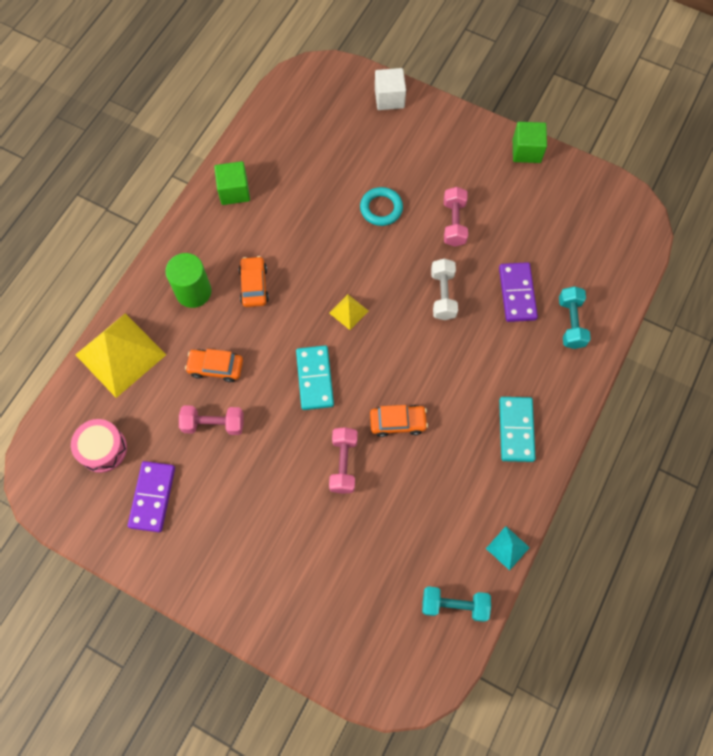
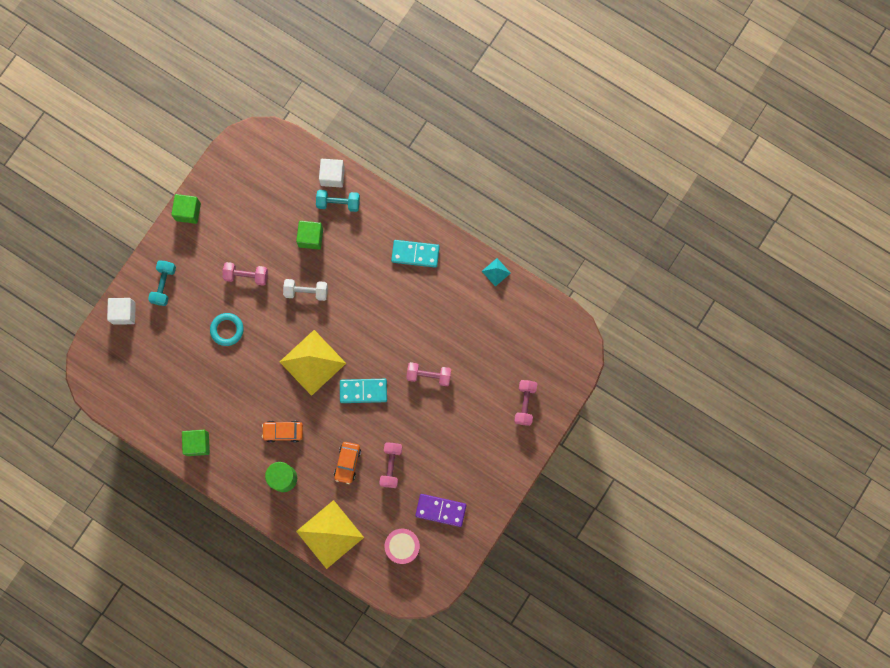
camera: 85 degrees left, 10 degrees up
(312, 608) = (525, 404): none -> pink dumbbell
(348, 312) = (312, 362): yellow pyramid -> yellow pyramid, size x2.24
(398, 422) = (402, 335): orange car -> none
(454, 605) = (530, 311): turquoise dumbbell -> turquoise dumbbell (164, 285)
(517, 293) = (311, 237): purple domino -> green cube
(607, 312) = (332, 176): none -> white cube

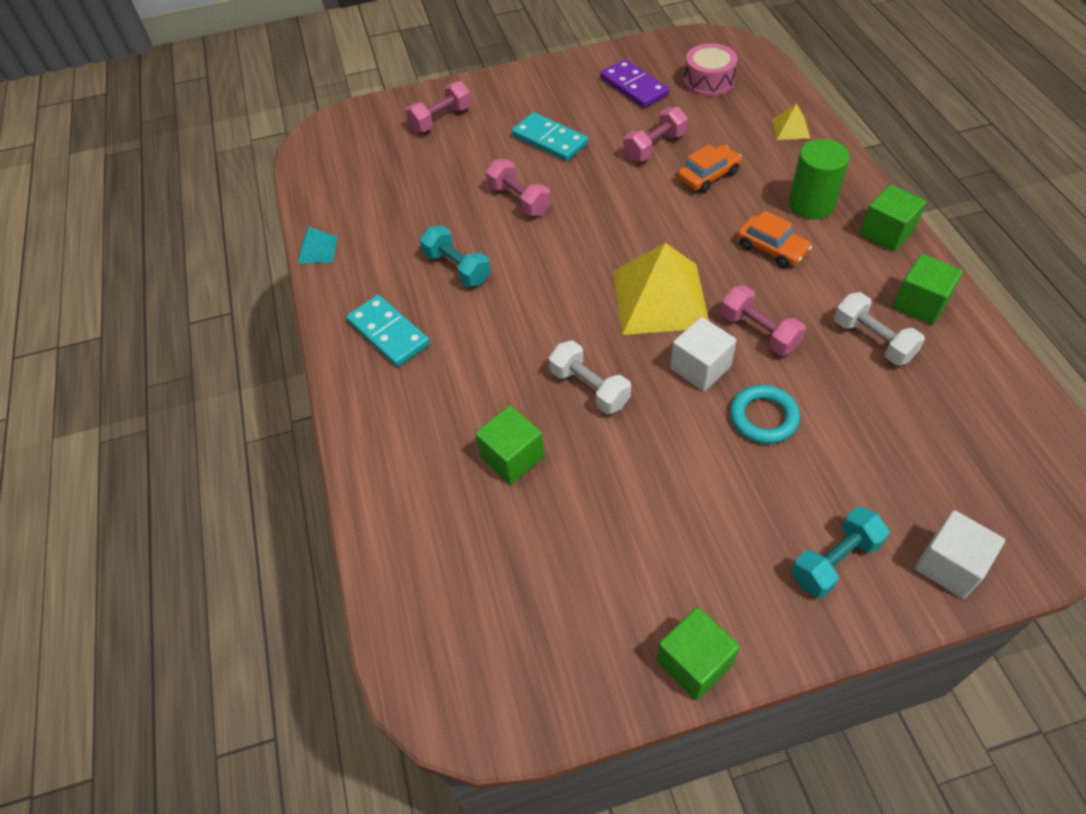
camera: 135 degrees left, 25 degrees down
(206, 405) = (872, 340): none -> white dumbbell
(236, 482) = (886, 233): none -> green cube
(246, 276) = (668, 473): pink dumbbell -> pink dumbbell (759, 332)
(330, 534) = (791, 128): yellow pyramid -> yellow pyramid, size x0.45
(332, 176) = (386, 526): white cube -> white cube (700, 367)
(338, 203) = (420, 477): turquoise dumbbell -> turquoise dumbbell (457, 268)
(363, 391) = (618, 230): turquoise domino -> turquoise domino (549, 140)

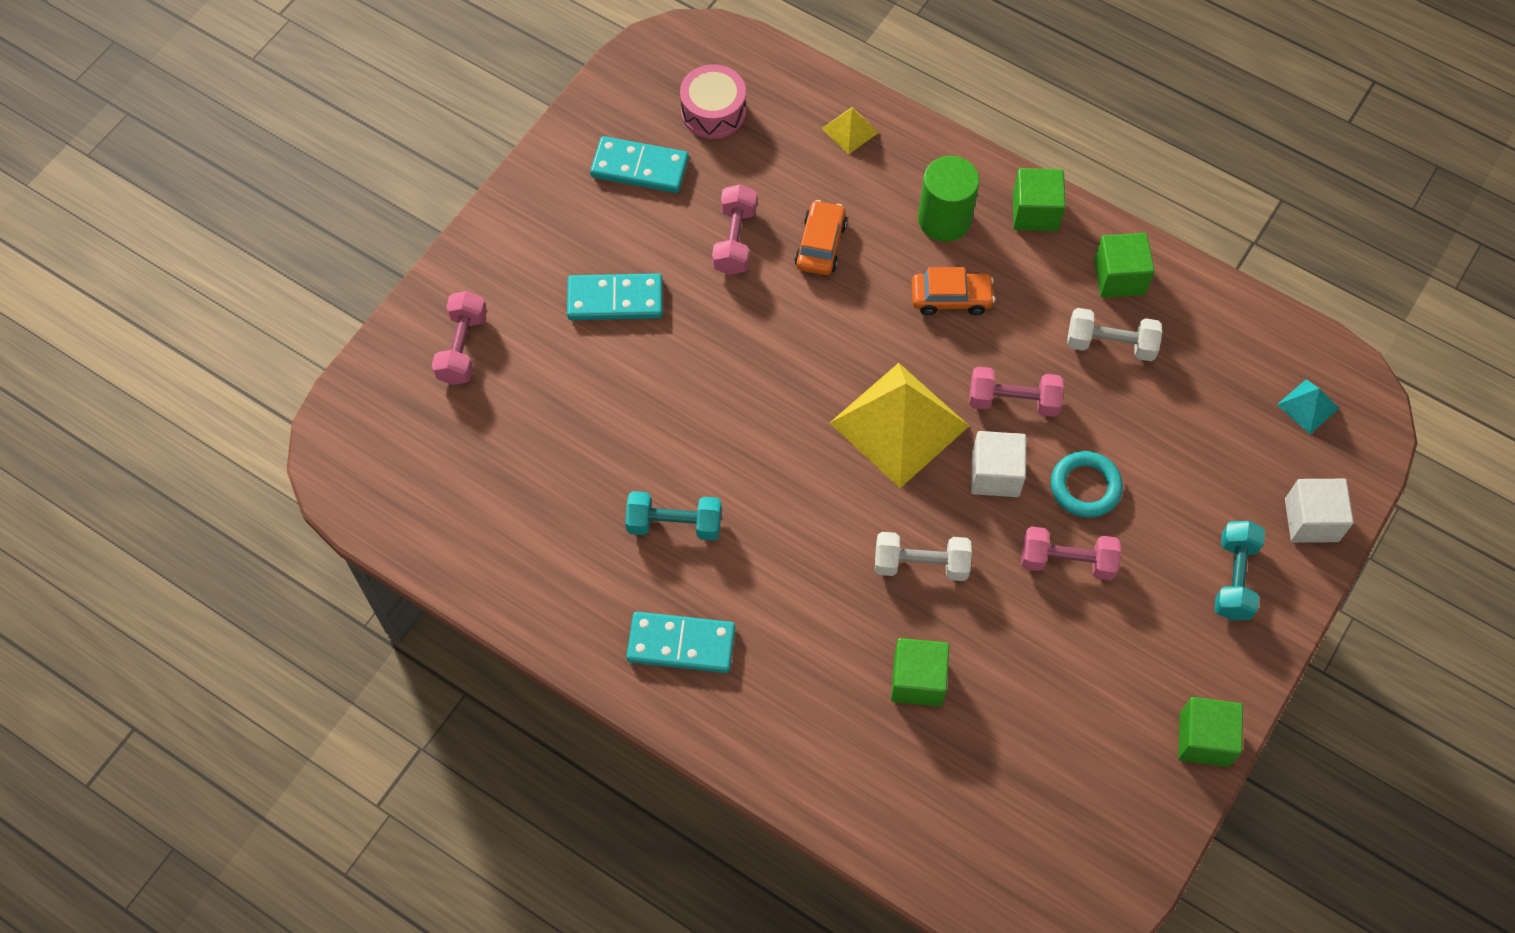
camera: 45 degrees left, 10 degrees up
(317, 250) = (503, 606): turquoise pyramid -> turquoise pyramid (1308, 406)
(519, 200) = (657, 399): pink dumbbell -> pink dumbbell (1067, 561)
(634, 87) = (640, 167): purple domino -> turquoise domino

